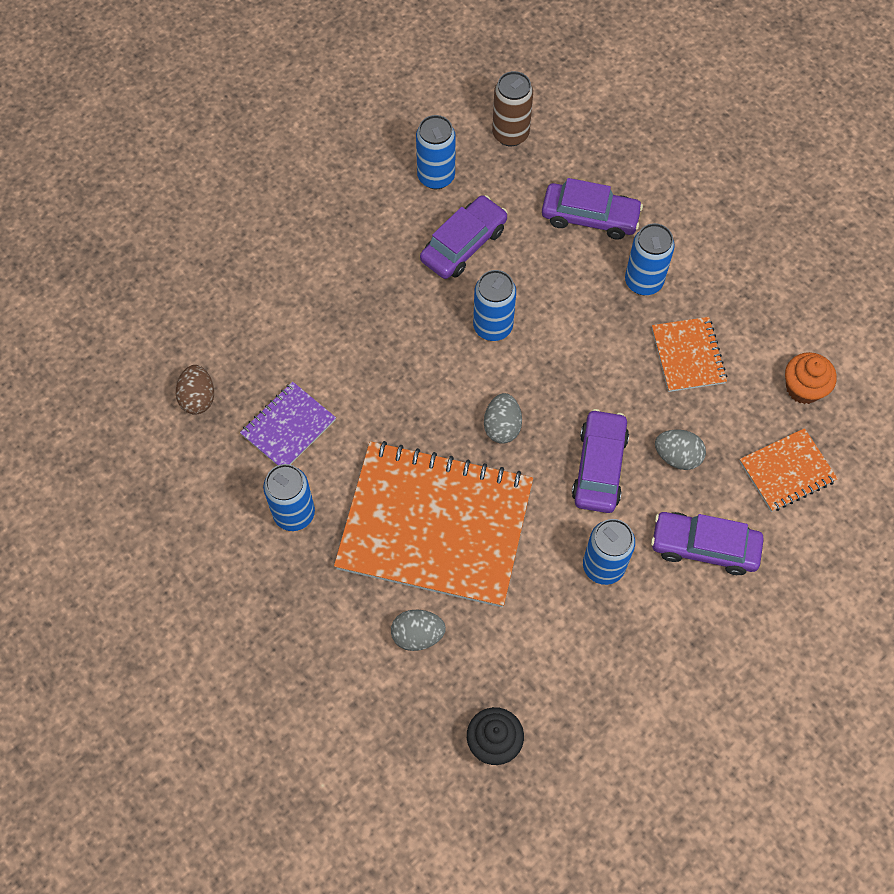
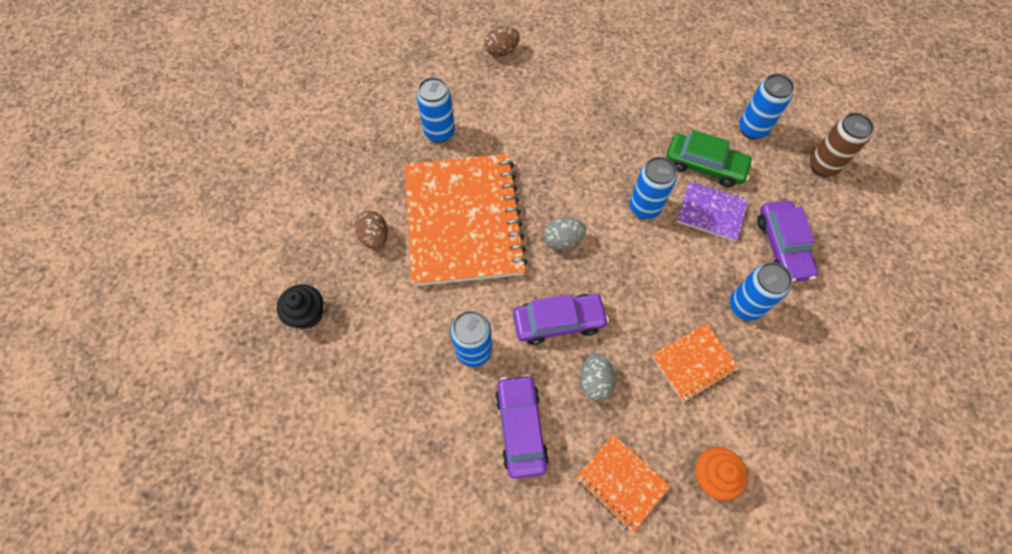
camera: 70 degrees right, 0 degrees up
(288, 427) = (502, 107): purple notebook -> purple notebook (711, 212)
(417, 635) = (374, 237): grey egg -> brown egg
(463, 244) = (705, 165): purple car -> green car

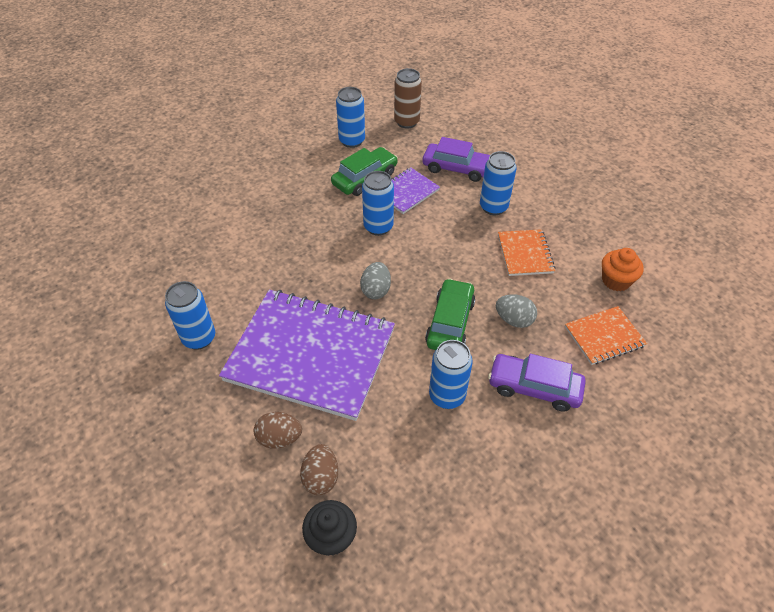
camera: 65 degrees left, 15 degrees down
(463, 221) = (310, 355): orange notebook -> purple notebook
(501, 51) = (148, 256): brown egg -> brown egg (321, 477)
(559, 322) = (450, 323): purple car -> green car

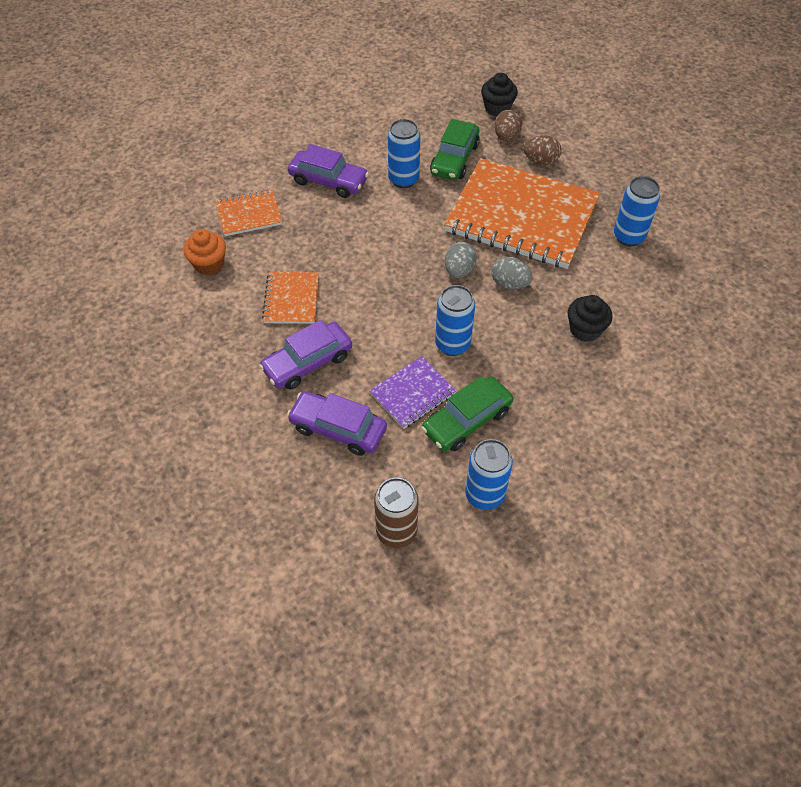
camera: 175 degrees left, 5 degrees up
(264, 245) = (585, 329): none -> black cupcake
(310, 355) = (521, 216): purple notebook -> orange notebook
(450, 323) = (389, 235): green car -> green car (454, 159)
(493, 207) = (307, 362): blue can -> purple car
(514, 320) = (327, 234): grey egg -> grey egg (509, 284)

